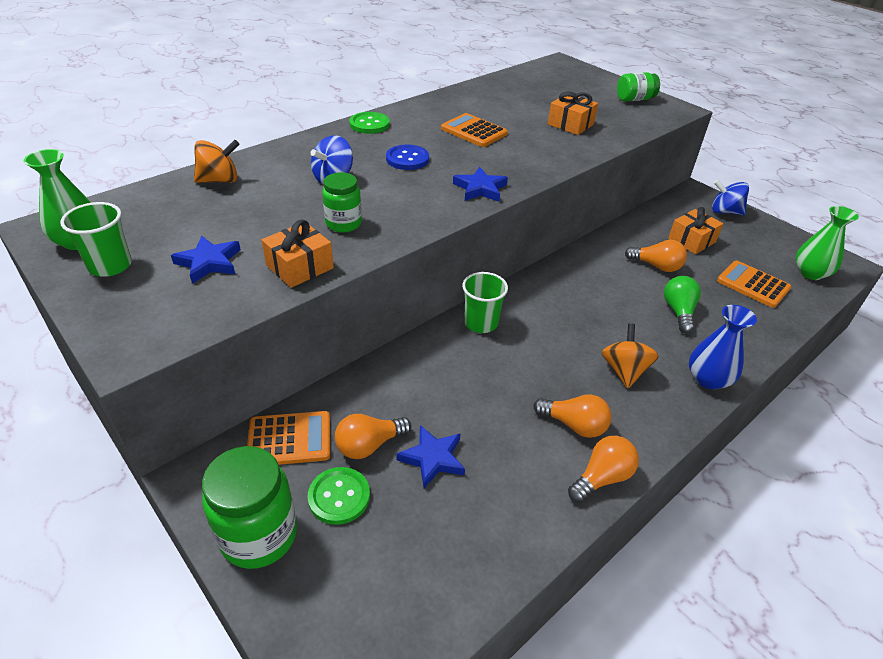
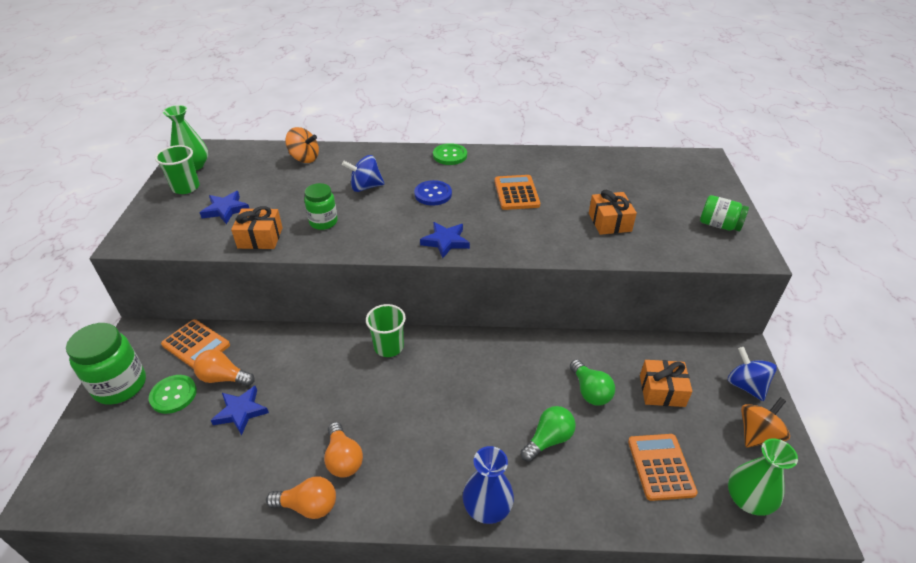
camera: 45 degrees right, 0 degrees up
(624, 371) = (433, 450): orange spinning top -> orange spinning top (757, 434)
(656, 266) = (590, 391): orange light bulb -> green light bulb

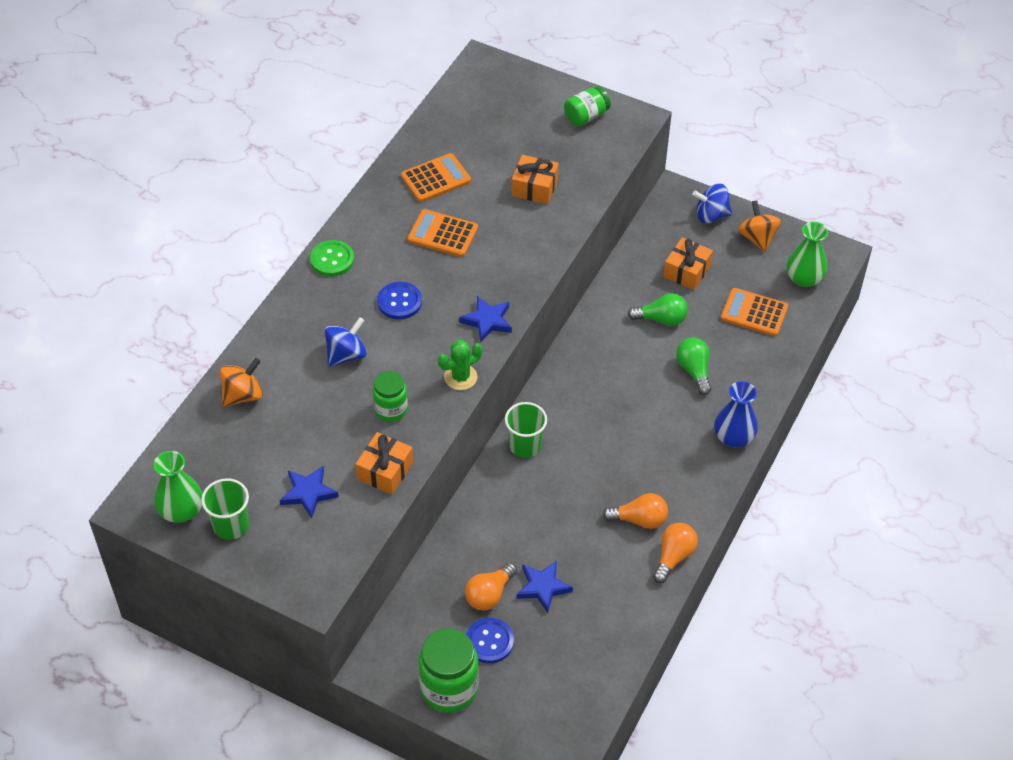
camera: 65 degrees left, 10 degrees up
(173, 395) = (489, 641): green button -> blue button
(196, 345) = (425, 612): orange calculator -> orange calculator (435, 178)
(365, 187) = (346, 355): blue spinning top -> blue spinning top turned 150 degrees counterclockwise
(376, 246) = (460, 377): none -> green cactus

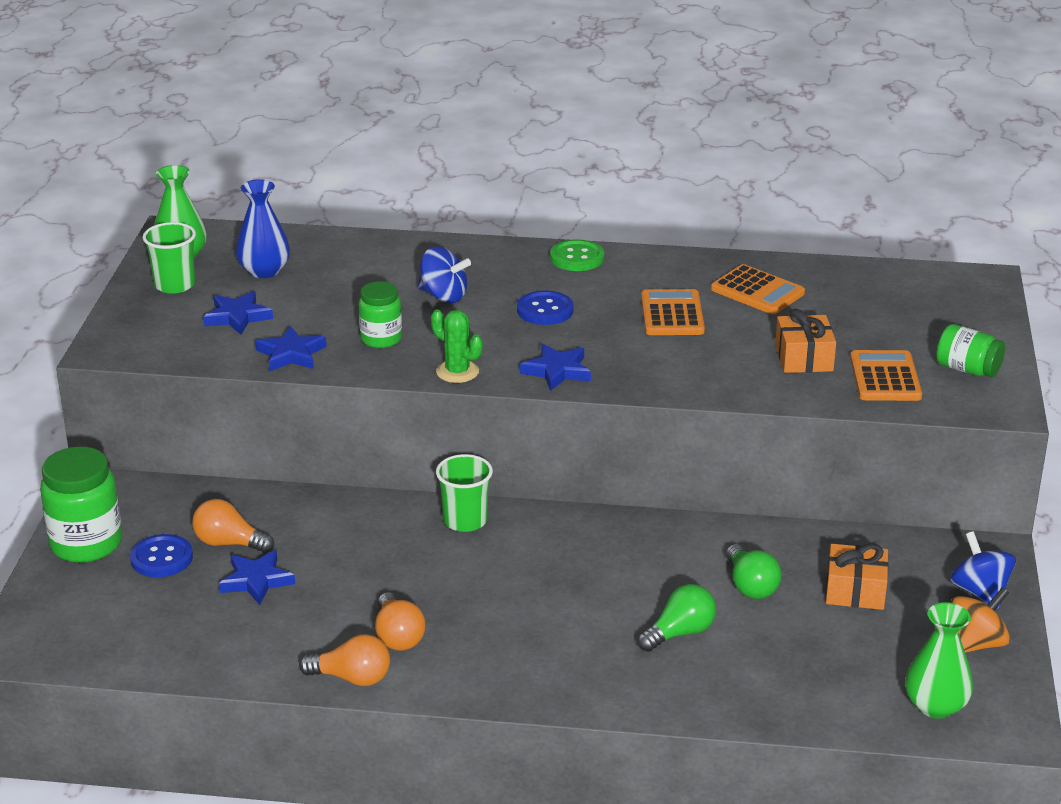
camera: 70 degrees right, 20 degrees down
(243, 395) = (350, 252): orange spinning top -> none
(385, 471) = (291, 354): orange gift -> blue star
(733, 437) = (585, 693): blue vase -> blue vase (264, 271)
(754, 313) = (828, 668): orange calculator -> orange calculator (885, 377)

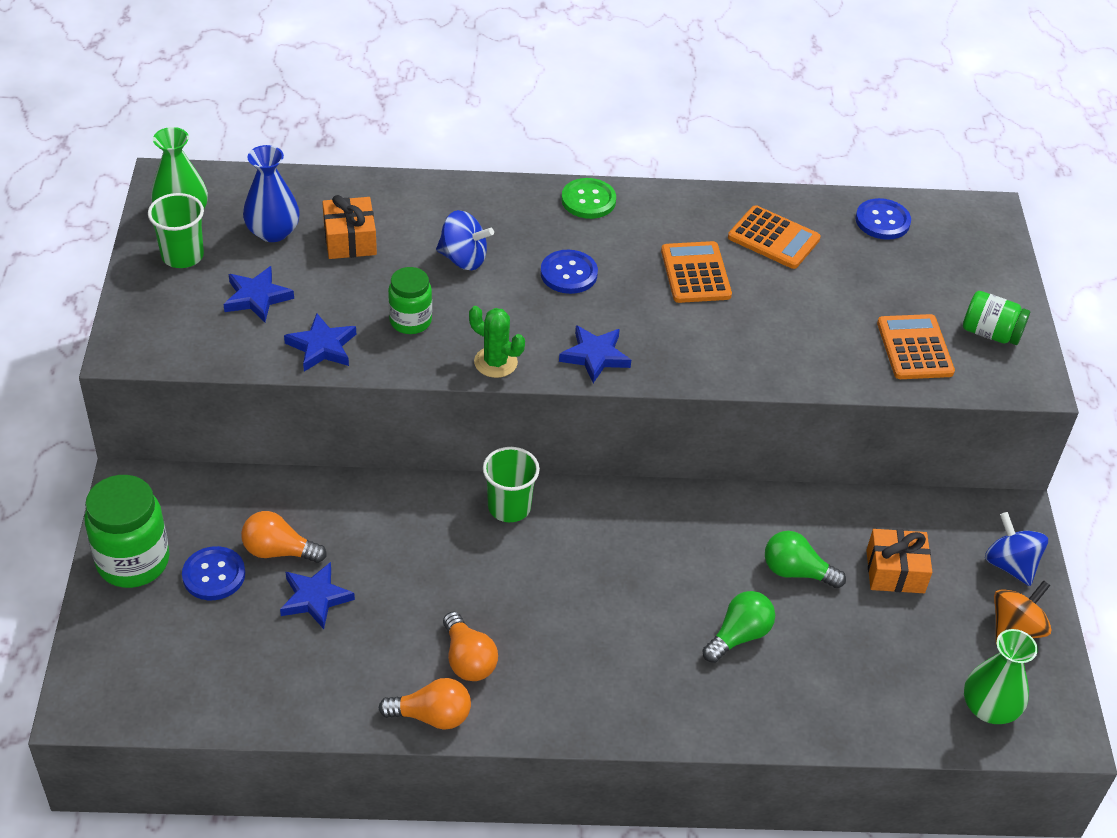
camera: 10 degrees left, 15 degrees up
(750, 586) = (796, 572): green light bulb -> green light bulb turned 135 degrees clockwise
(803, 358) = (833, 326): orange gift -> orange gift (350, 240)
(872, 282) = (882, 221): none -> blue button

